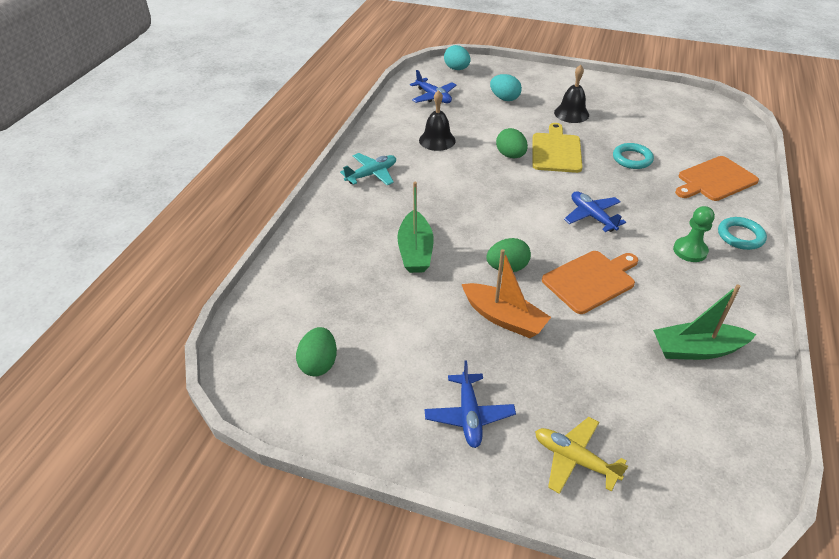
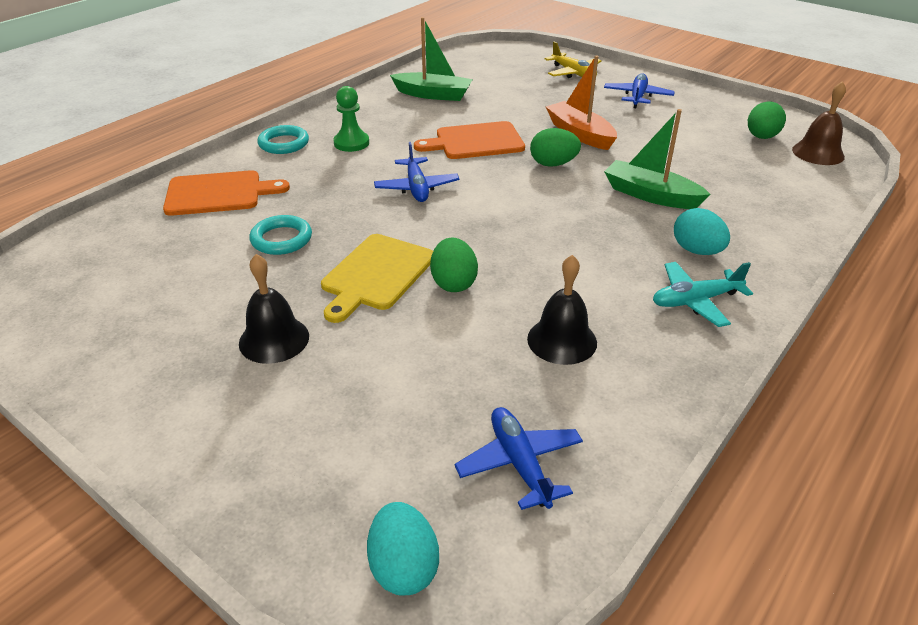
camera: 160 degrees left, 5 degrees down
(263, 349) = (818, 153): none -> brown bell
(415, 251) = (650, 195): green boat -> green boat turned 75 degrees counterclockwise
(504, 98) = (365, 413): turquoise egg -> turquoise egg (697, 251)

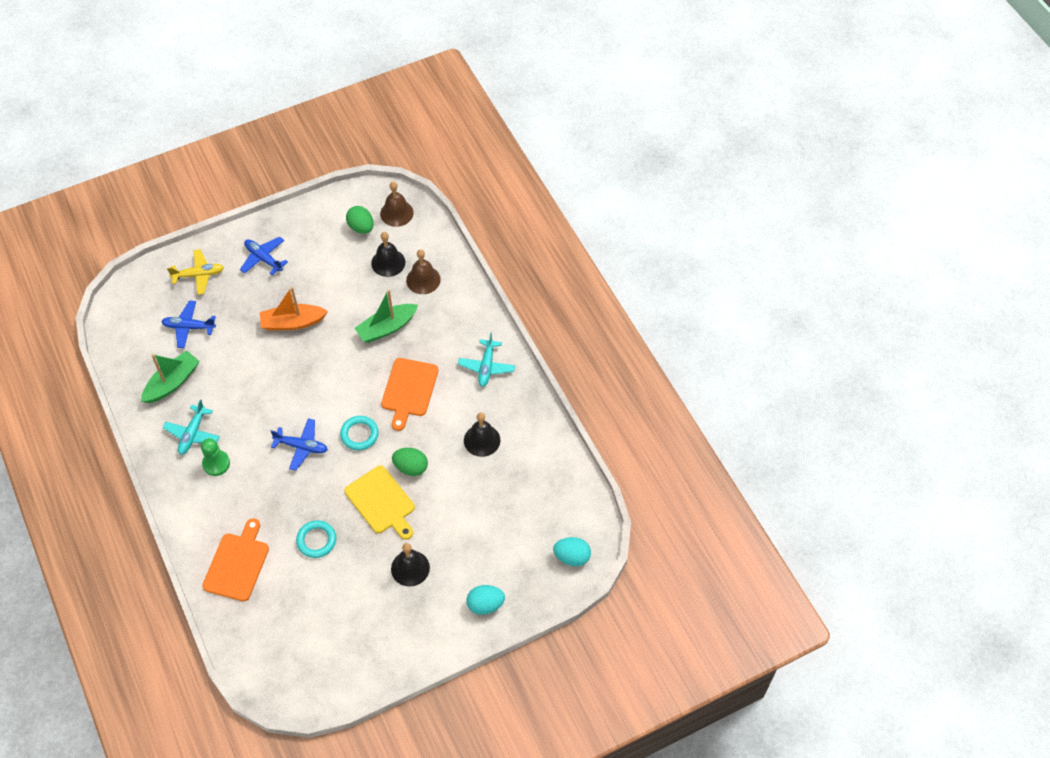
camera: 65 degrees left, 20 degrees up
(284, 143) = (189, 506): turquoise ring -> turquoise ring (359, 434)
(380, 121) = (192, 434): none -> turquoise plane
(475, 141) = (263, 388): orange cutting board -> orange cutting board (409, 390)
(519, 463) = (544, 494): blue plane -> blue plane (189, 327)
(553, 164) = (320, 358): green egg -> none
(697, 251) = (449, 340): turquoise egg -> turquoise egg (485, 605)
(743, 168) = (388, 262): none -> black bell
(756, 200) = (423, 280): none -> brown bell

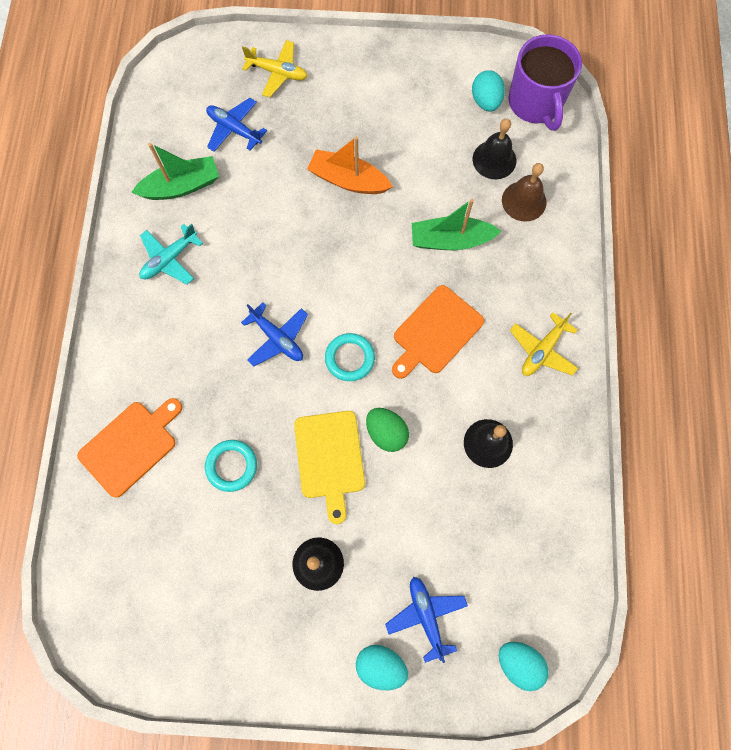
camera: 30 degrees right, 15 degrees up
(216, 463) = (175, 309): green pawn -> none
(263, 258) = (357, 87): blue plane -> blue plane (426, 616)
(361, 227) = (485, 101): green egg -> turquoise egg
(396, 213) = (536, 103): brown bell -> purple mug
(486, 366) = (542, 350): turquoise plane -> yellow plane

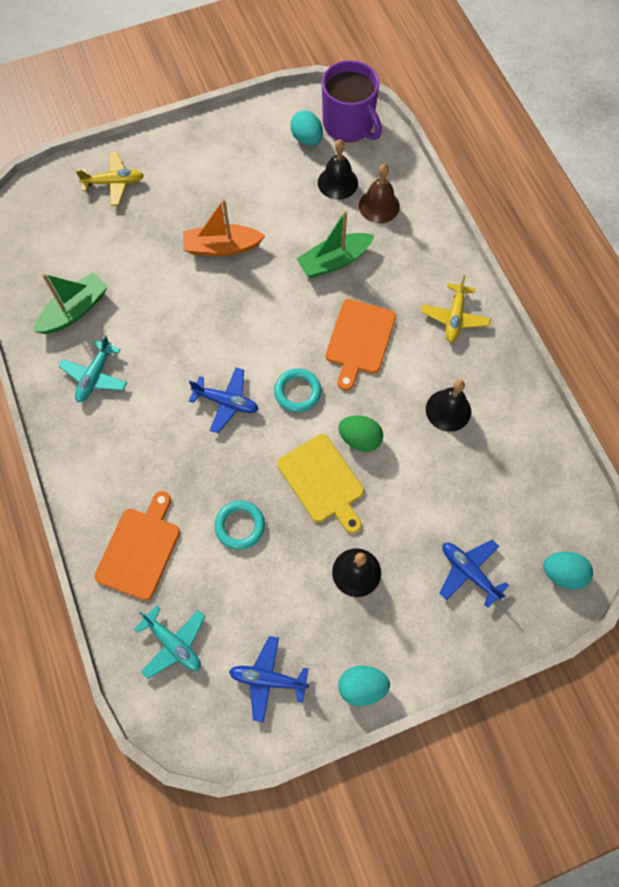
camera: 25 degrees left, 5 degrees down
(118, 550) = (173, 643): none -> turquoise plane
(234, 129) = (99, 244): blue plane -> blue plane (268, 679)
(380, 665) = (452, 630): turquoise egg -> turquoise egg (362, 686)

